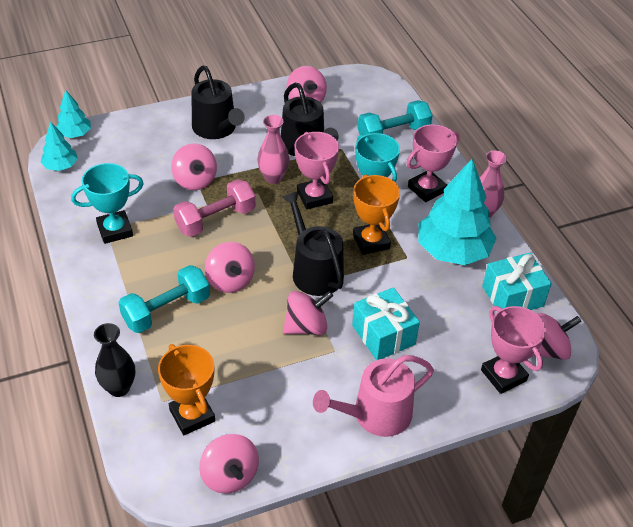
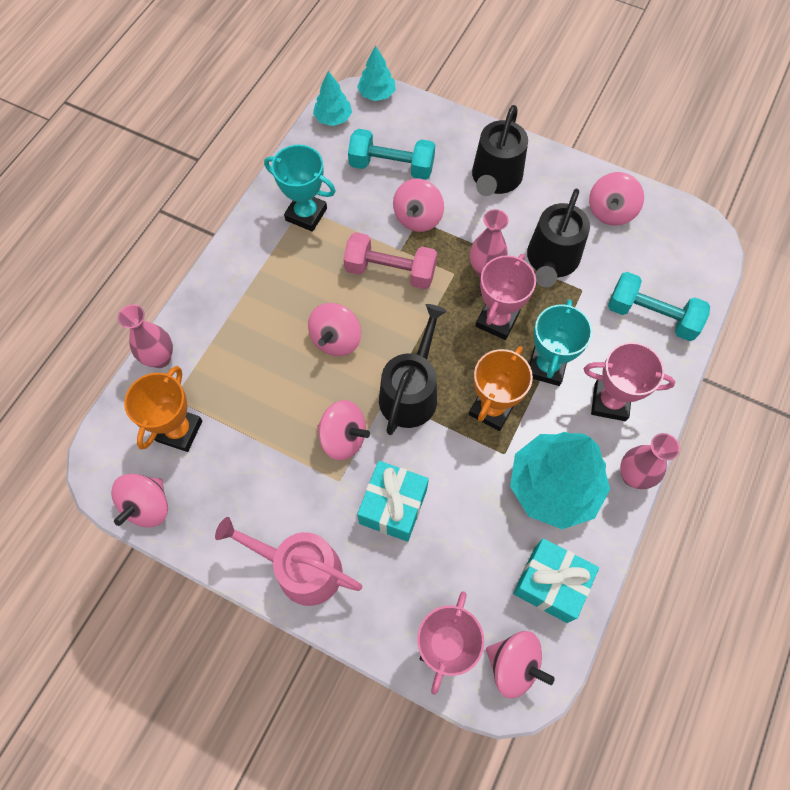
camera: 50 degrees right, 20 degrees up
(119, 388) = (160, 358): black vase -> pink vase
(166, 310) = (261, 322): turquoise dumbbell -> turquoise dumbbell (391, 166)

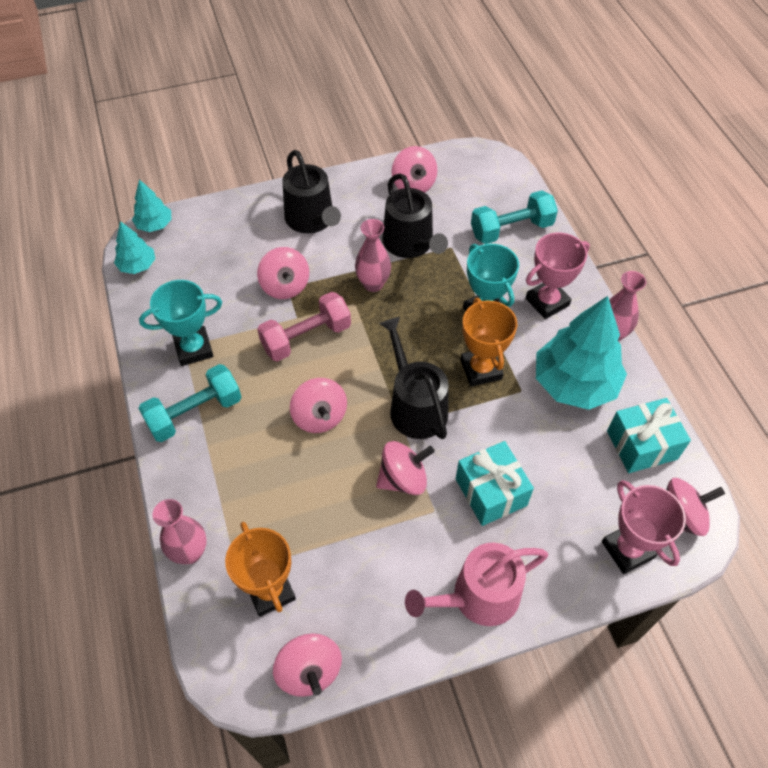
camera: 45 degrees left, 10 degrees down
(391, 166) = (224, 266): turquoise dumbbell -> turquoise dumbbell (195, 413)
(497, 320) = (419, 310): pink trophy -> none

